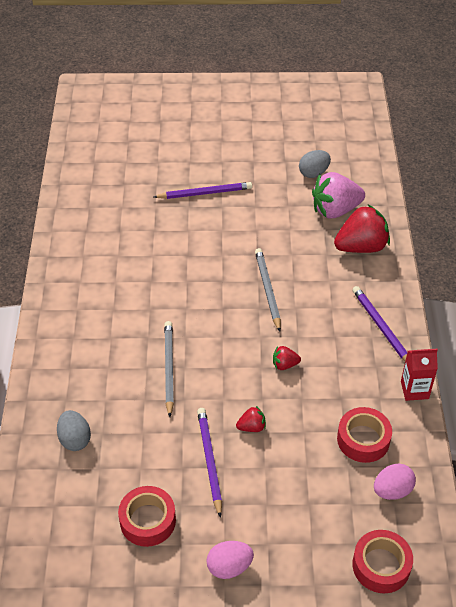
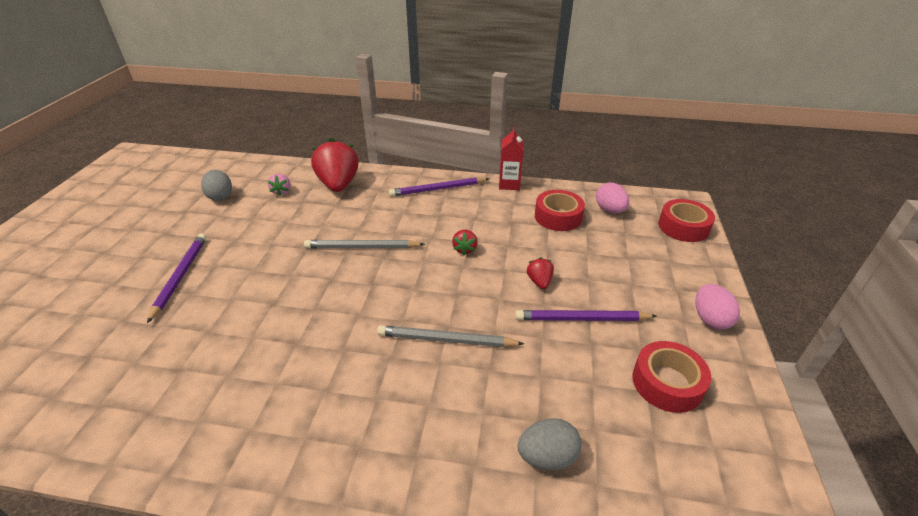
camera: 80 degrees left, 10 degrees down
(335, 210) = (282, 191): pink strawberry -> pink strawberry, size x0.46

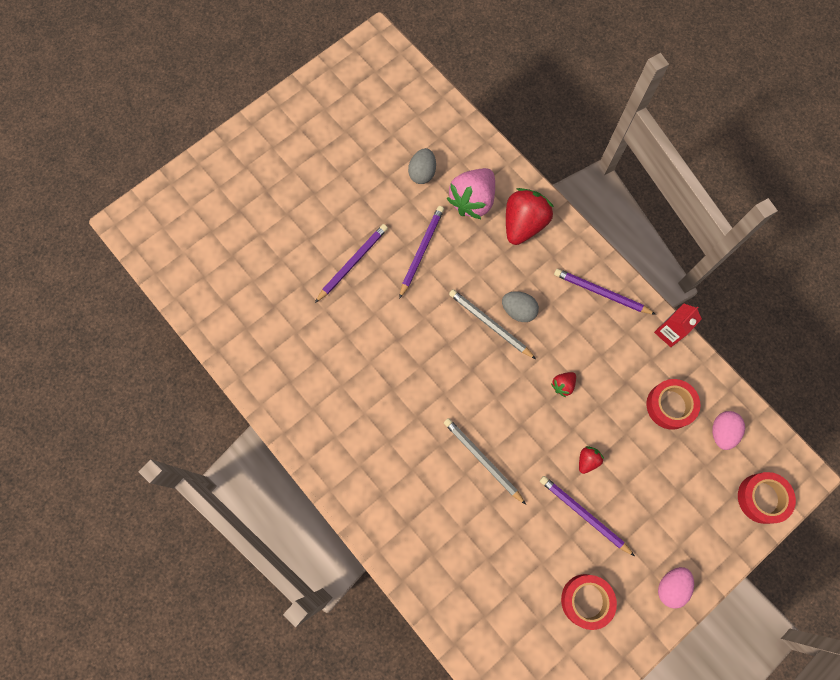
camera: 40 degrees right, 35 degrees up
(254, 237) = (421, 251): none -> purple pencil
(282, 191) = (472, 200): pink strawberry -> pink strawberry, size x2.16
(547, 457) = (473, 581): grey egg -> grey egg (518, 310)

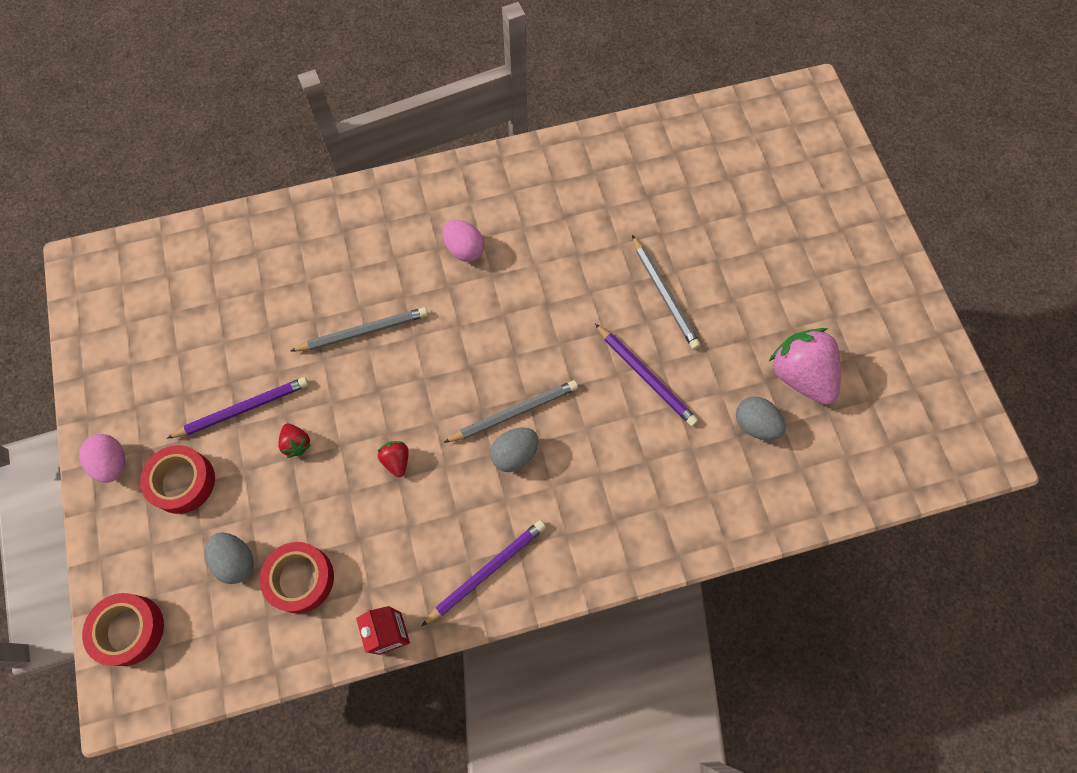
camera: 115 degrees right, 5 degrees down
(352, 263) = (664, 294): purple pencil -> grey pencil
(472, 200) = (689, 469): pink strawberry -> pink strawberry (800, 375)
(523, 224) = (628, 518): red strawberry -> none
(586, 600) = (159, 367): red tape -> red tape (183, 482)
(683, 454) = (236, 561): none -> grey egg
(722, 432) = (232, 627): pink egg -> pink egg (464, 249)

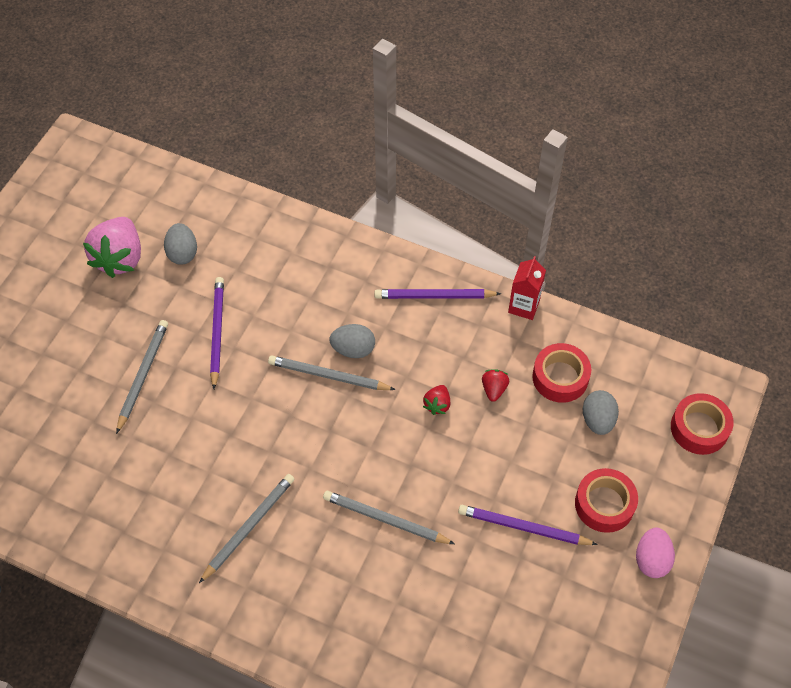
camera: 140 degrees left, 10 degrees down
(296, 443) = (500, 470): red strawberry -> red strawberry (494, 389)
(464, 249) = (249, 527): pink egg -> grey pencil

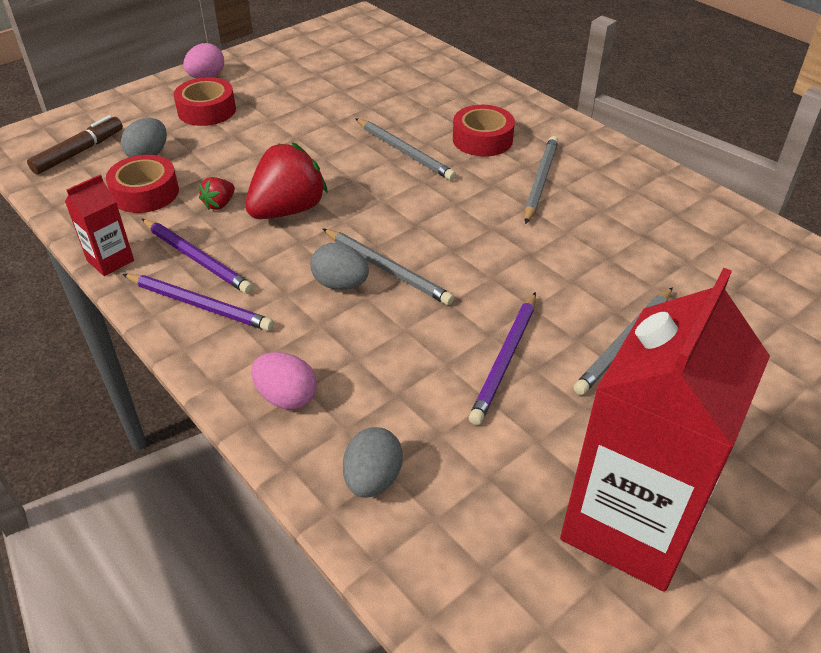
camera: 155 degrees left, 15 degrees down
(120, 258) = (630, 524): pink strawberry -> red carton
(182, 253) = (518, 492): grey egg -> grey egg (373, 479)
(249, 527) = (540, 181): grey pencil -> grey pencil turned 135 degrees clockwise
(335, 257) = (286, 397): none -> pink egg
(437, 405) = (288, 210): red strawberry -> red strawberry, size x2.16
(524, 527) = (287, 116): purple pencil -> purple pencil (196, 258)
(657, 400) = (79, 152): none -> brown marker
(699, 428) = (71, 126): red tape -> red tape (482, 139)

